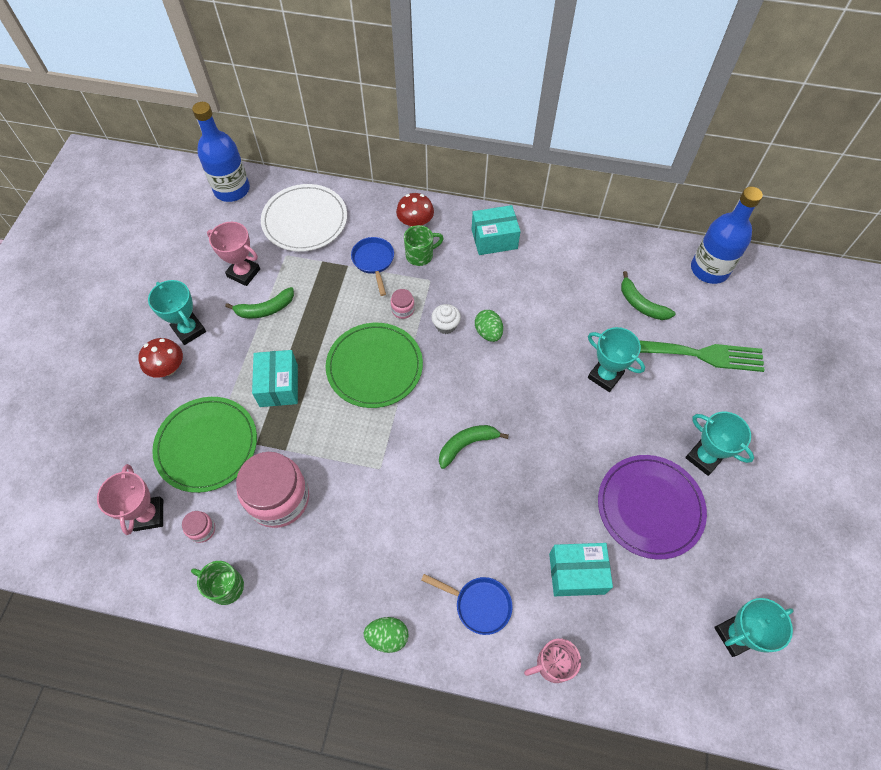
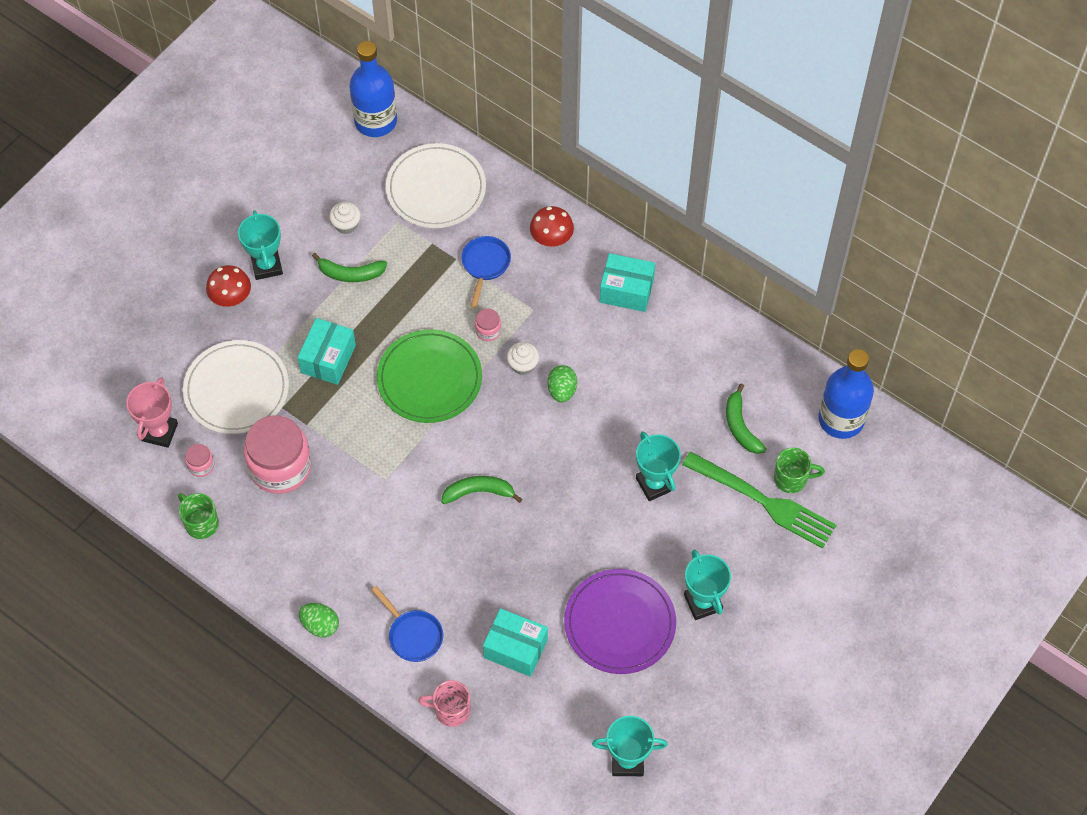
camera: 25 degrees right, 0 degrees up
(207, 445) = (236, 389): green plate -> white plate
(243, 273) = (346, 225): pink trophy -> white cupcake
(420, 255) = (537, 277): green mug -> green mug (791, 479)

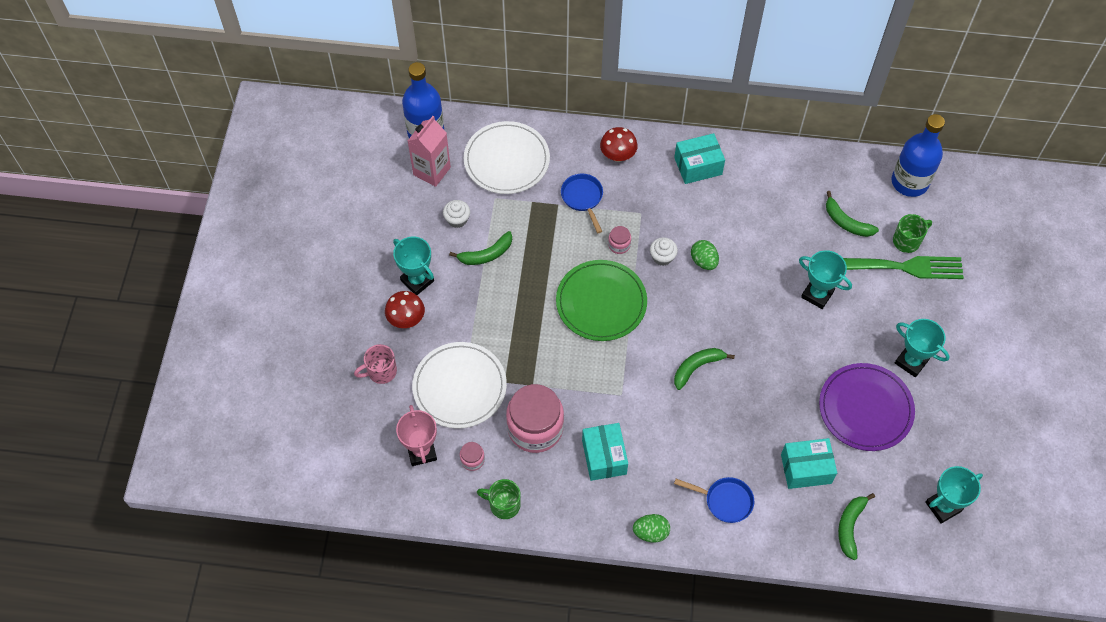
camera: 30 degrees left, 0 degrees up
(328, 359) = (514, 327): turquoise box -> turquoise box (604, 457)
(355, 163) = (432, 171): none -> pink carton
(451, 710) = (792, 541): pink mug -> pink mug (381, 372)
(518, 728) = (850, 526): none -> green banana

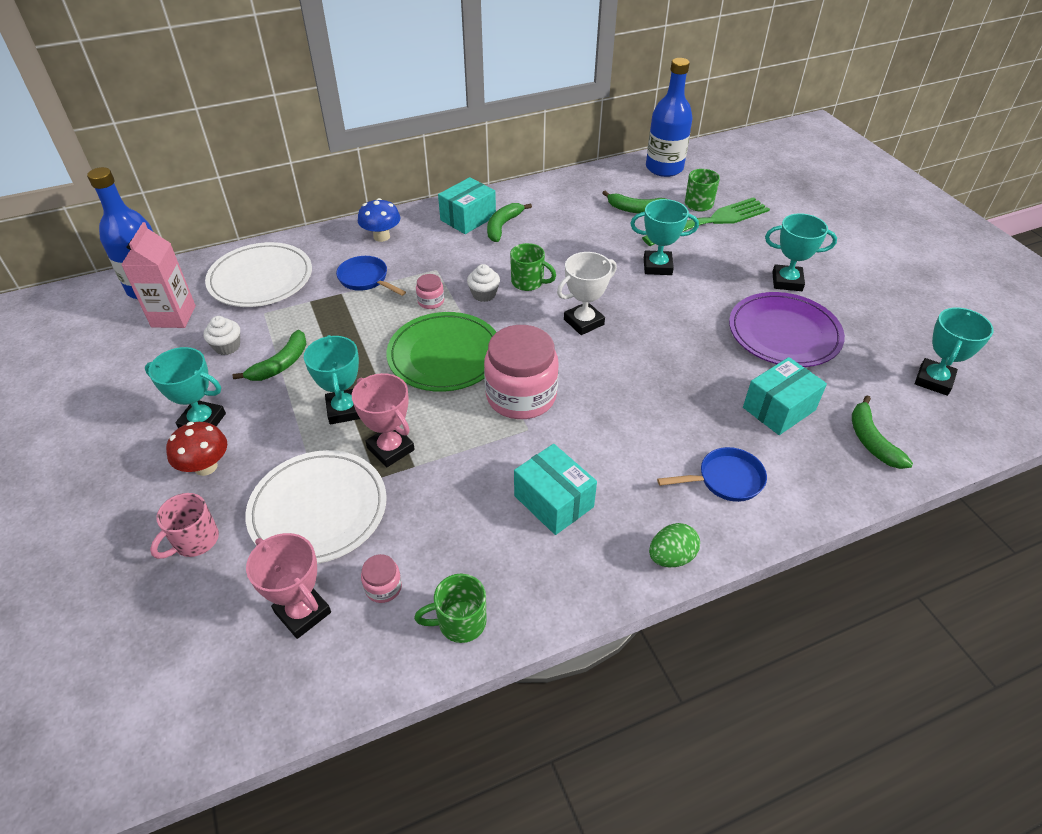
camera: 30 degrees left, 15 degrees down
(510, 317) = (344, 410): none -> turquoise trophy
(524, 364) = (390, 449): none -> pink trophy
(535, 428) = (446, 510): pink jar -> pink jar (521, 396)
(618, 155) = (381, 236): red mushroom -> blue mushroom
(697, 367) = (591, 369): green banana -> green banana (503, 226)
(703, 261) = (528, 282): green egg -> green mug
(720, 321) = (583, 322): none -> white trophy

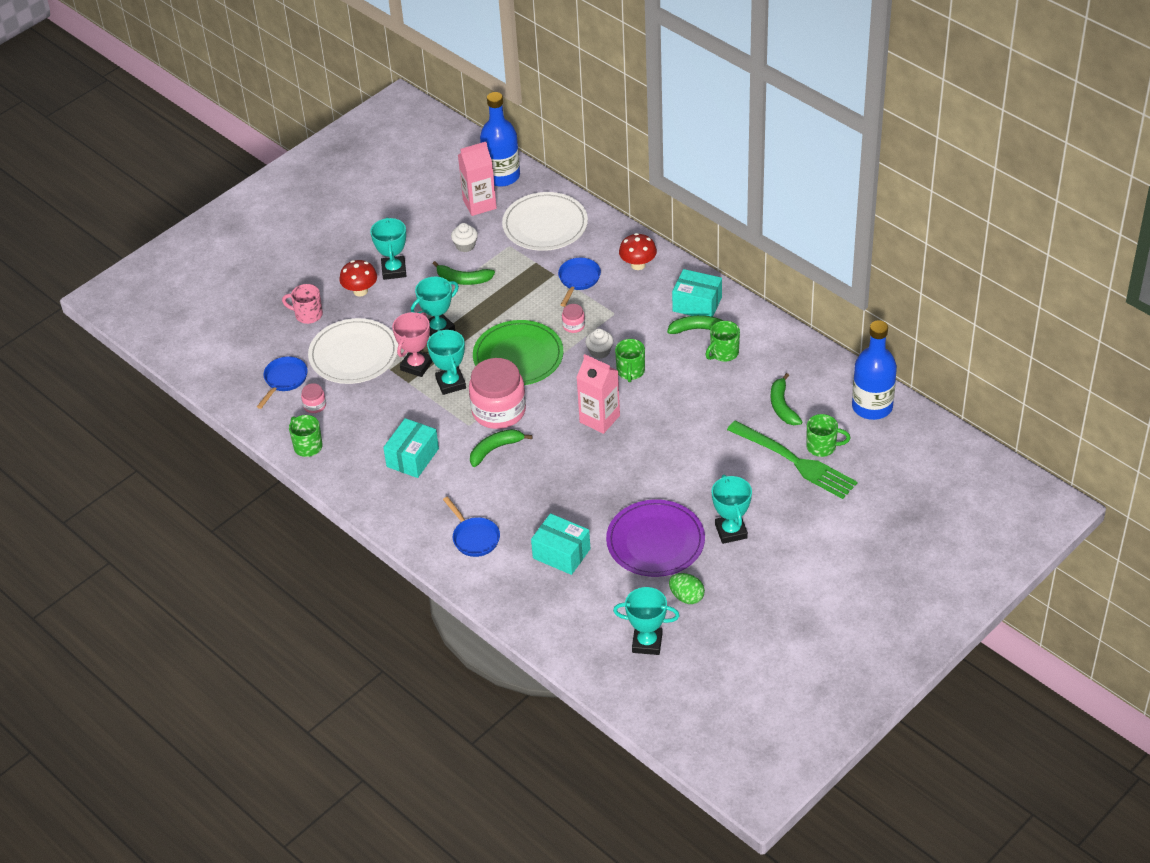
camera: 70 degrees right, 0 degrees up
(303, 612) = (284, 380): pink trophy -> blue pan
(381, 236) = (638, 265): blue mushroom -> red mushroom
(545, 221) = (723, 353): none -> green mug
(583, 322) = (599, 419): white trophy -> pink carton
(657, 266) = (701, 443): turquoise trophy -> turquoise trophy (451, 383)
(671, 557) = (396, 525): green egg -> green egg (686, 597)
(871, 440) = (555, 611): green banana -> green banana (495, 449)

